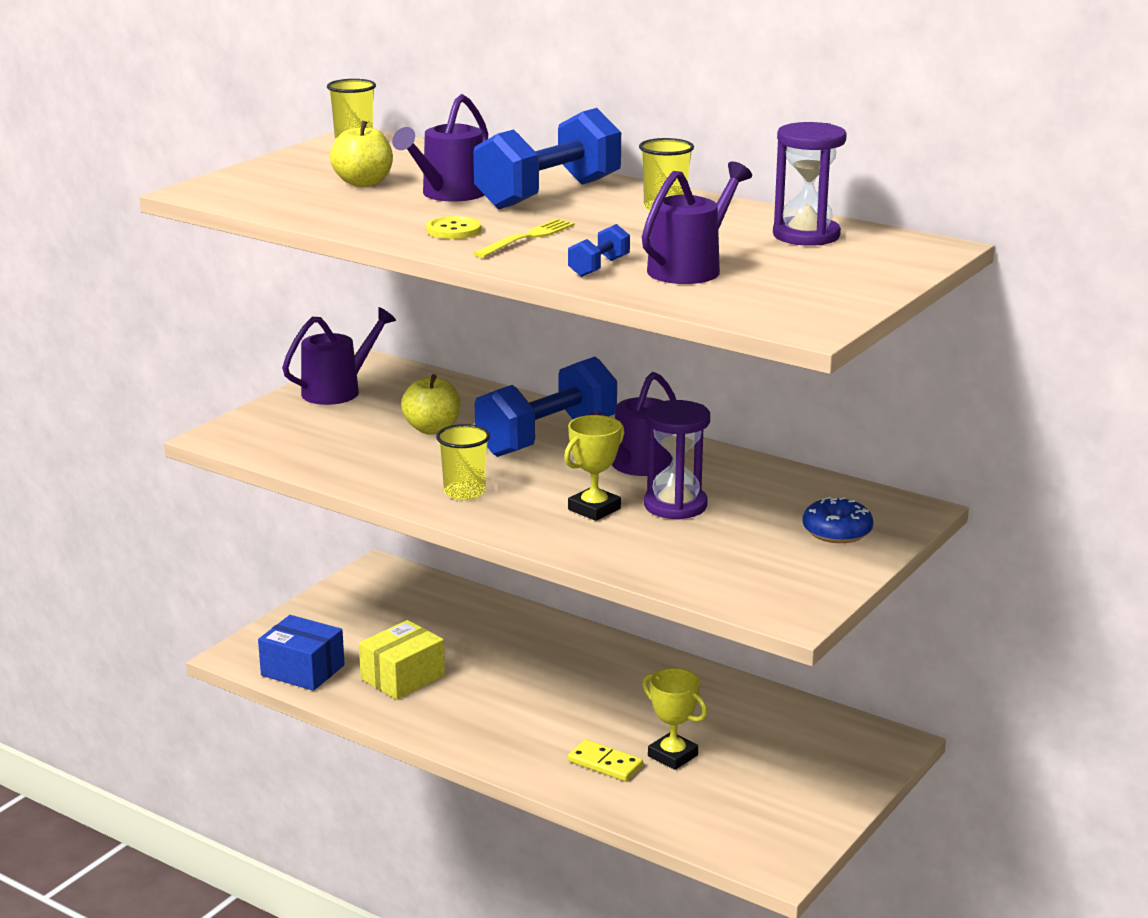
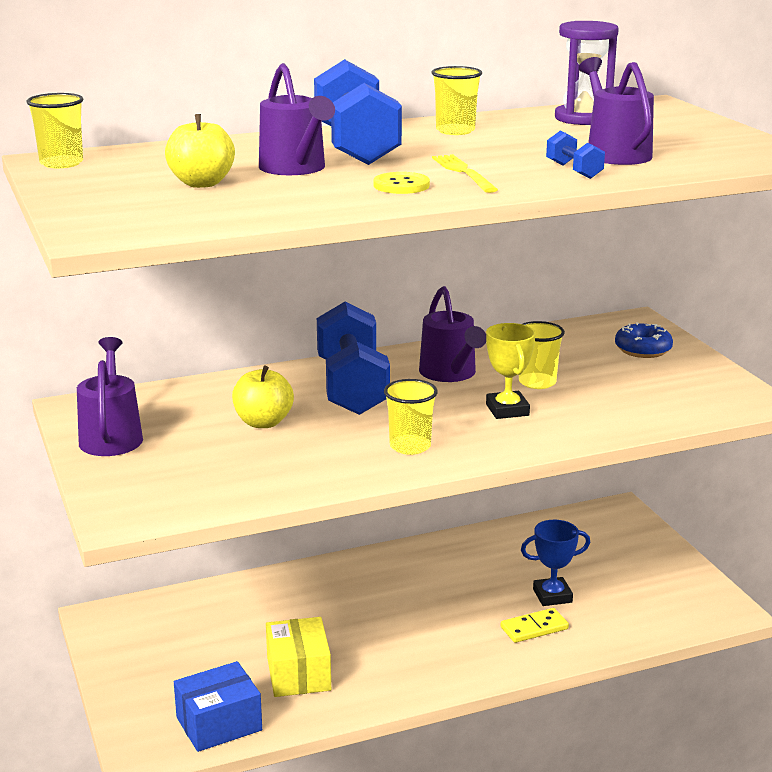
camera: 55 degrees left, 0 degrees up
(673, 756) = (552, 596): yellow trophy -> blue trophy
(675, 505) = (537, 382): purple hourglass -> yellow cup

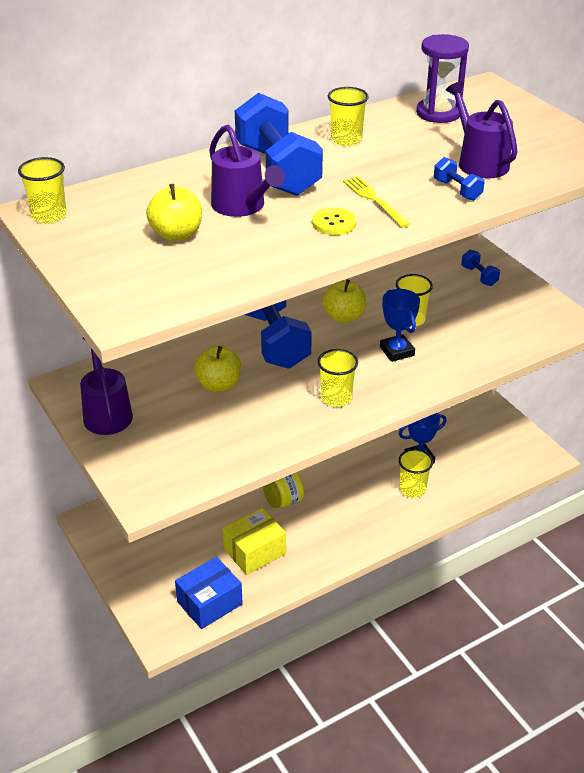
camera: 10 degrees left, 15 degrees up
(298, 674) = (255, 551): yellow box -> yellow box turned 75 degrees clockwise
(355, 622) = (283, 500): none -> yellow jar
(450, 374) = (344, 317): purple watering can -> yellow apple
(507, 410) = (397, 351): yellow trophy -> blue trophy
(534, 628) = (412, 489): yellow domino -> yellow cup
(643, 350) = (479, 276): blue donut -> blue dumbbell

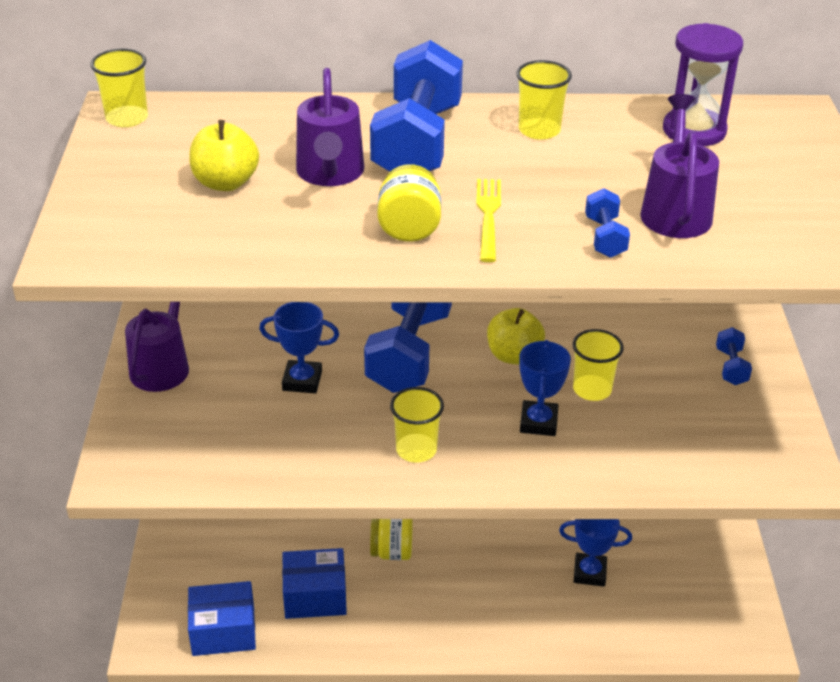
camera: 30 degrees right, 0 degrees up
(218, 385) = (302, 381): yellow apple -> blue trophy
(255, 551) = (315, 596): yellow box -> blue box
(334, 223) = (409, 228): yellow button -> yellow jar
(412, 489) = (552, 607): yellow cup -> none

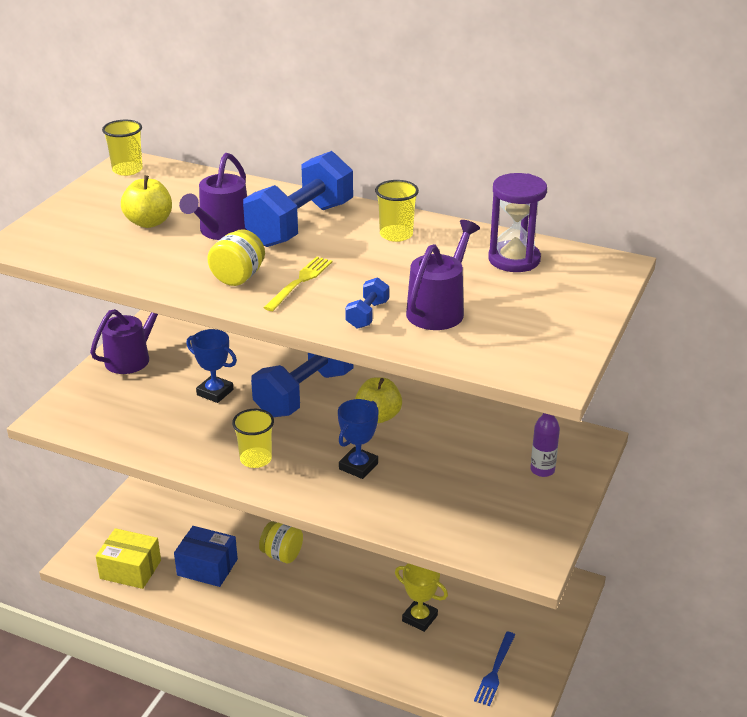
camera: 25 degrees right, 5 degrees down
(223, 631) = (130, 569): blue box -> yellow box
(589, 573) = (419, 618): blue trophy -> yellow trophy
(592, 389) = (417, 455): yellow cup -> none
(703, 604) = (495, 671): none -> blue fork
(731, 367) = (542, 470): blue dumbbell -> purple bottle

